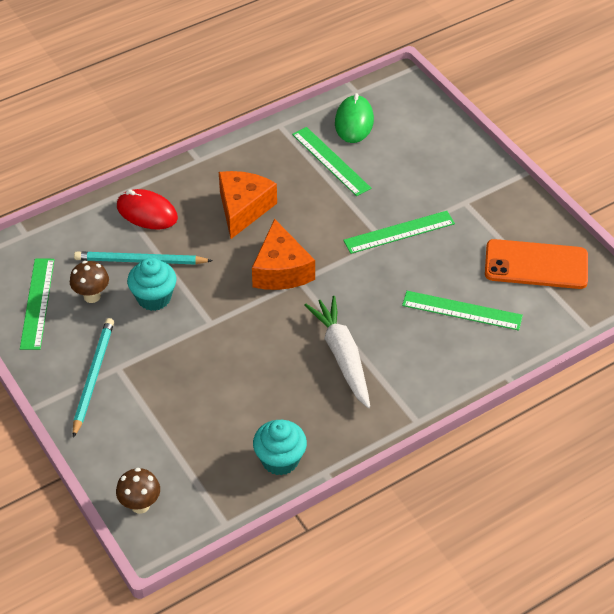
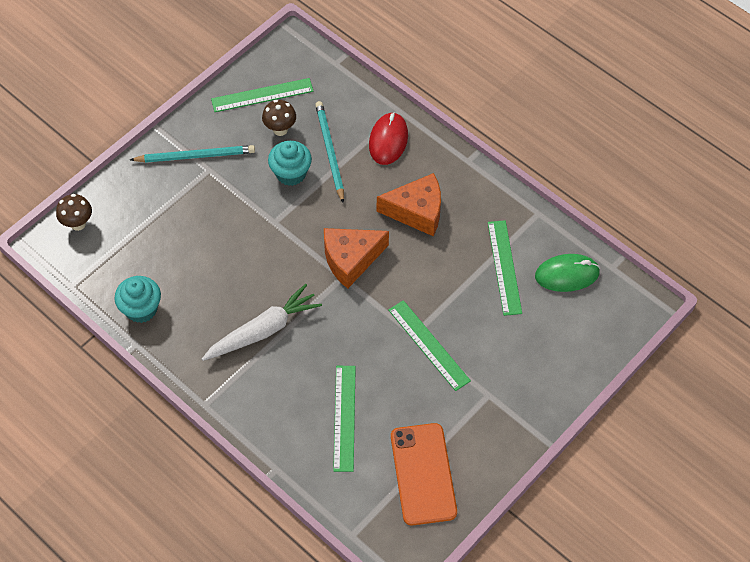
camera: 75 degrees right, 10 degrees up
(331, 161) = (504, 267): green ruler -> green ruler turned 45 degrees counterclockwise

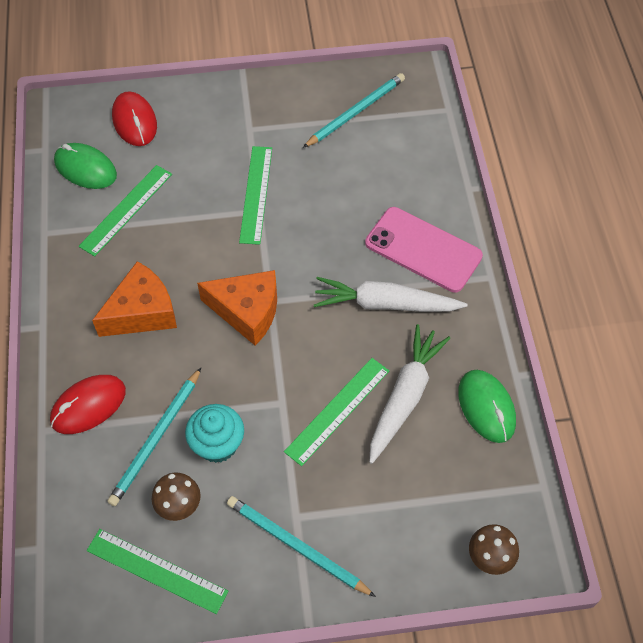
camera: 140 degrees left, 0 degrees up
(141, 309) = (486, 407): turquoise cupcake -> green mouse
(200, 279) = (405, 397): none -> white carrot
(270, 390) = (423, 250): none -> pink phone
(344, 417) = (379, 188): green ruler -> green ruler (337, 410)
(417, 211) = (142, 312): orange cheese -> orange cheese turned 105 degrees clockwise
(423, 474) = (356, 112): orange phone -> turquoise pencil
(577, 336) = (134, 121): none -> red mouse

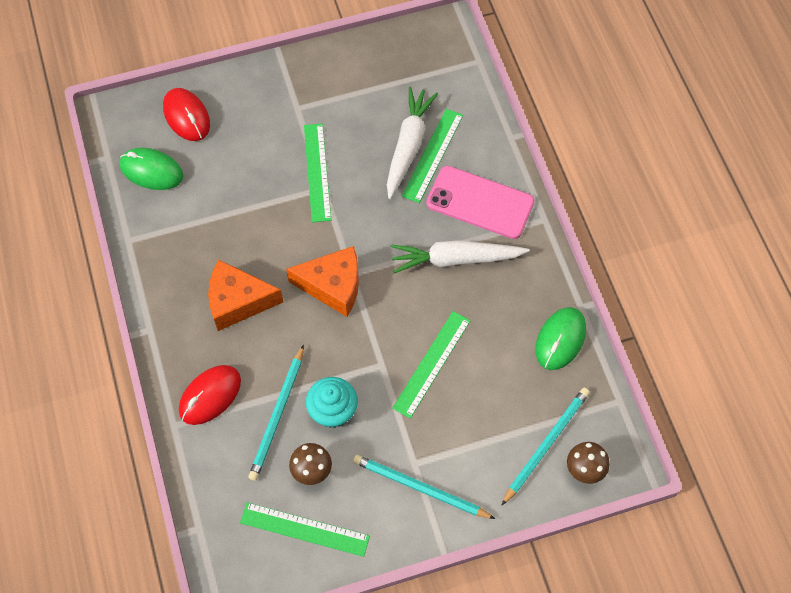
camera: 10 degrees left, 5 degrees up
(126, 209) = (200, 205): green ruler -> green ruler (432, 155)
(142, 312) = (238, 301): orange cheese -> orange cheese turned 135 degrees counterclockwise
(356, 112) = (393, 76): turquoise pencil -> turquoise pencil (546, 444)
(405, 397) = (488, 342): white carrot -> white carrot (408, 146)
(486, 407) = (560, 339): green mouse -> green mouse turned 60 degrees clockwise

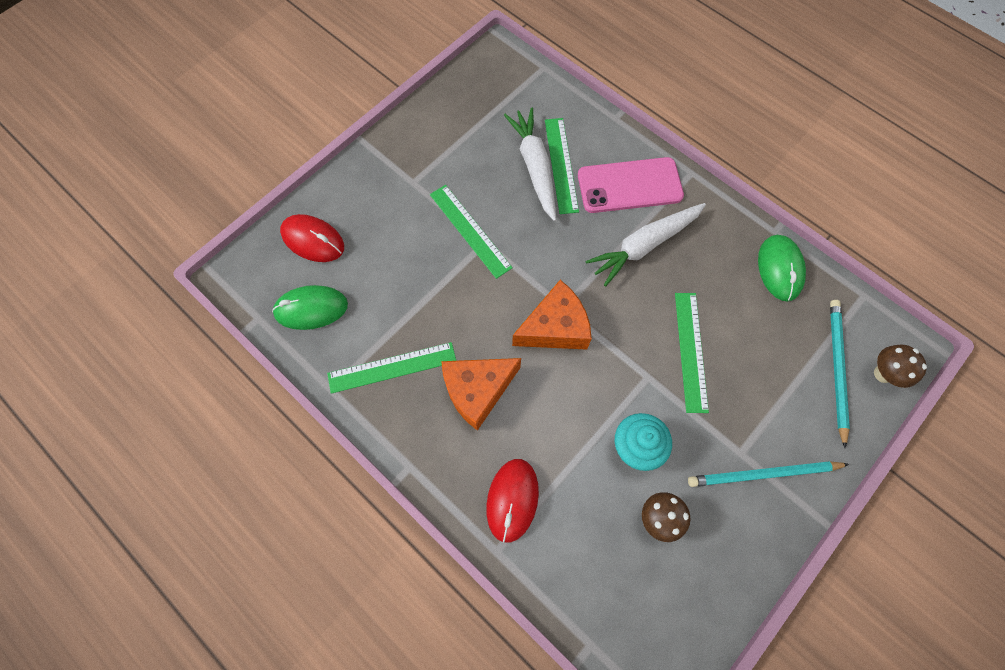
camera: 30 degrees left, 5 degrees up
(277, 415) = (589, 481): turquoise pencil -> none
(304, 529) = (691, 581): green ruler -> green ruler (392, 367)

